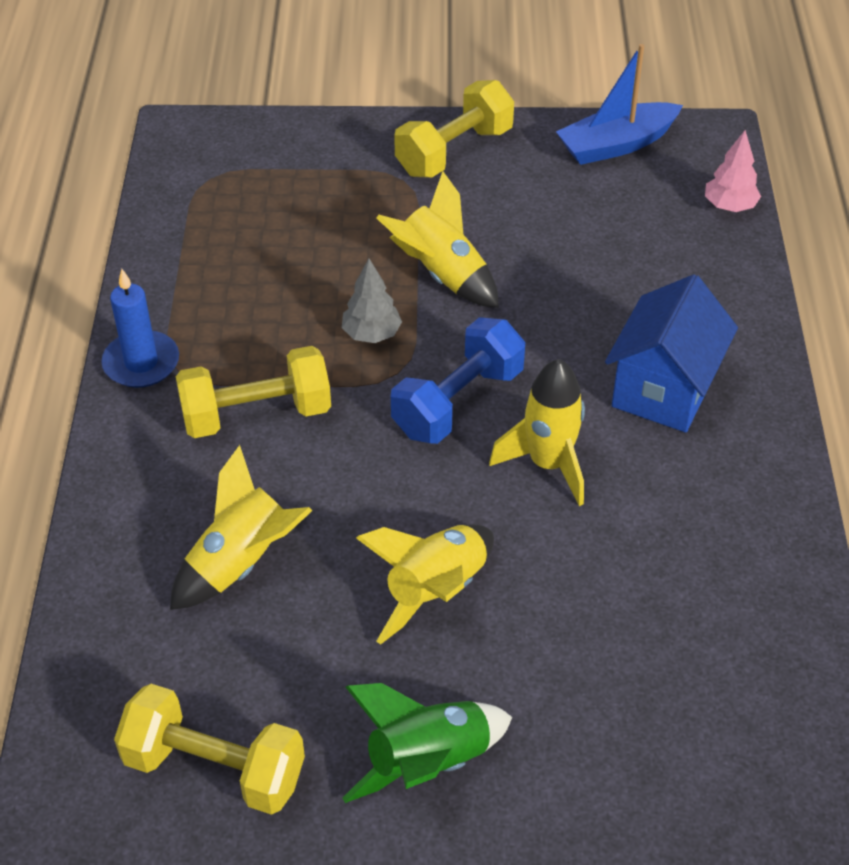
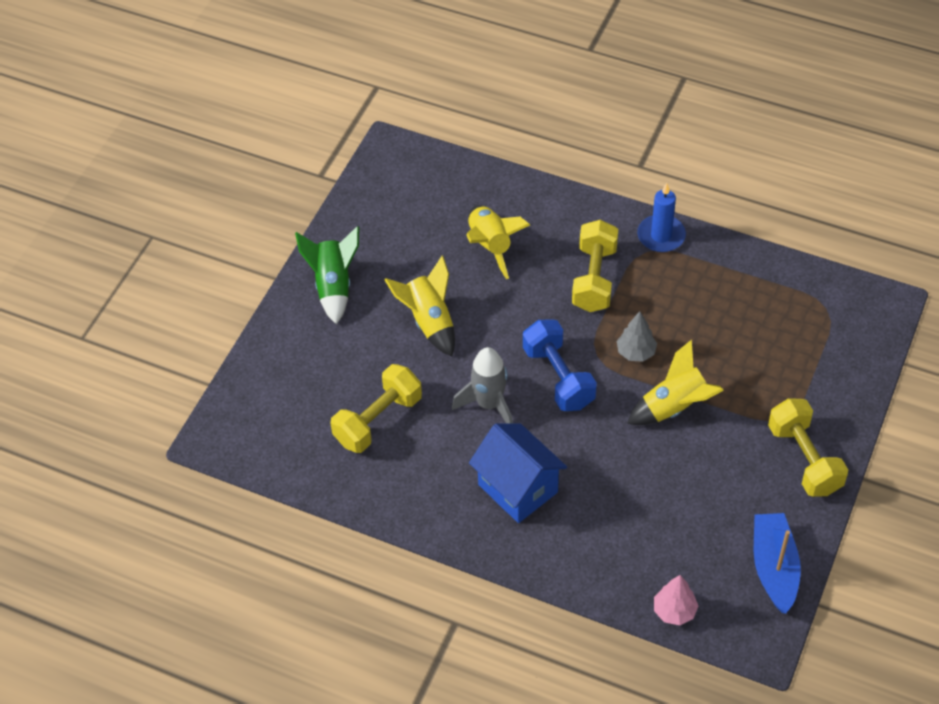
camera: 115 degrees right, 5 degrees up
(214, 768) = (376, 207): yellow dumbbell -> yellow dumbbell (378, 420)
(548, 464) = (489, 404): yellow rocket -> grey rocket

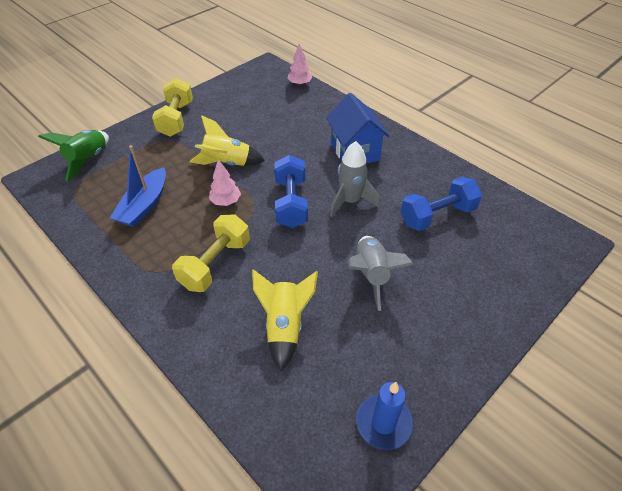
camera: 160 degrees left, 5 degrees down
(333, 286) = (451, 339): green rocket -> green rocket (88, 160)
(378, 420) = (437, 216): yellow dumbbell -> blue dumbbell
(429, 321) = (371, 275): yellow rocket -> grey rocket
(636, 352) = (226, 201): grey tree -> pink tree
(661, 236) = (134, 281): blue candle -> blue candle (383, 423)
(774, 567) = (236, 85): blue boat -> blue boat (144, 205)

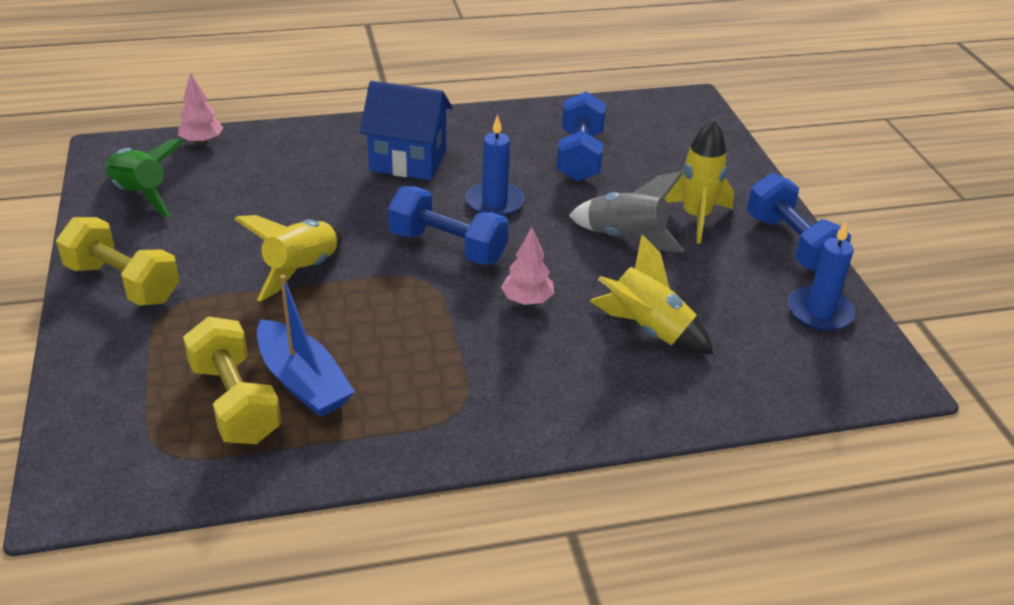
camera: 60 degrees left, 10 degrees down
(88, 160) = (104, 414): green rocket -> green rocket (141, 195)
(215, 264) = (496, 350): yellow dumbbell -> yellow dumbbell (235, 402)
(226, 201) = (383, 300): pink tree -> pink tree (527, 300)
(350, 201) = (494, 202): grey rocket -> blue candle
(430, 302) = (696, 217): none -> yellow rocket
(453, 373) = (791, 244): none -> blue dumbbell

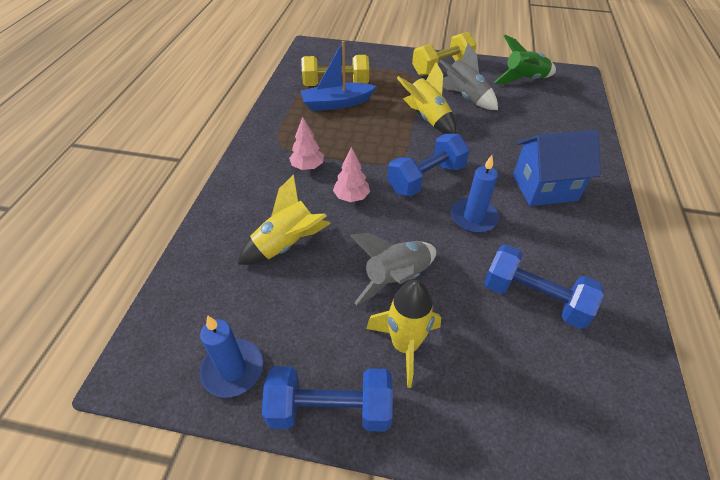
camera: 115 degrees right, 10 degrees up
(202, 141) = (584, 106): pink tree -> pink tree (307, 167)
(220, 244) = (464, 97): none -> grey rocket
(408, 161) = (544, 188): blue house -> blue house turned 45 degrees clockwise

